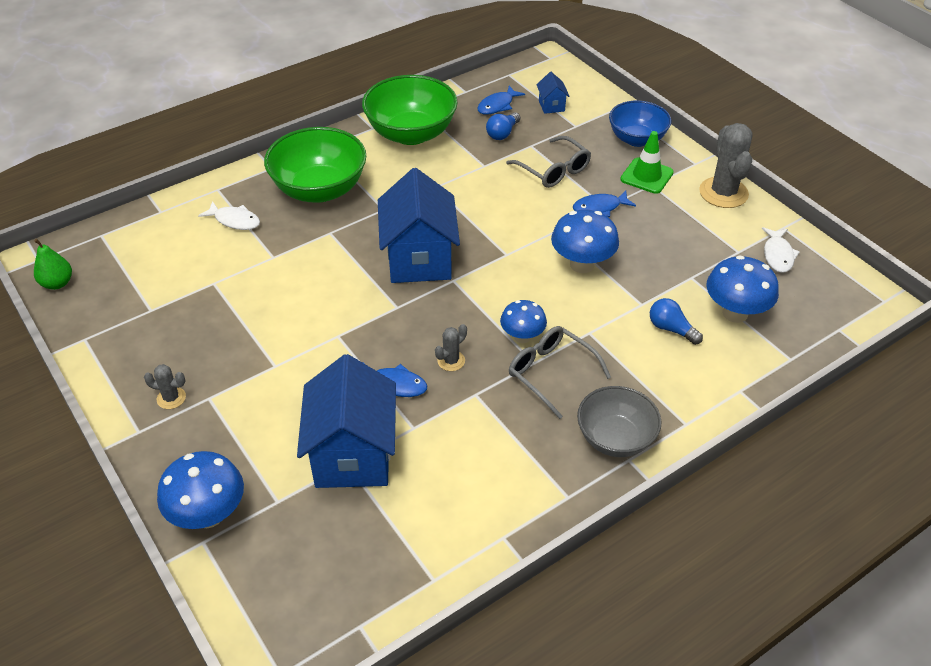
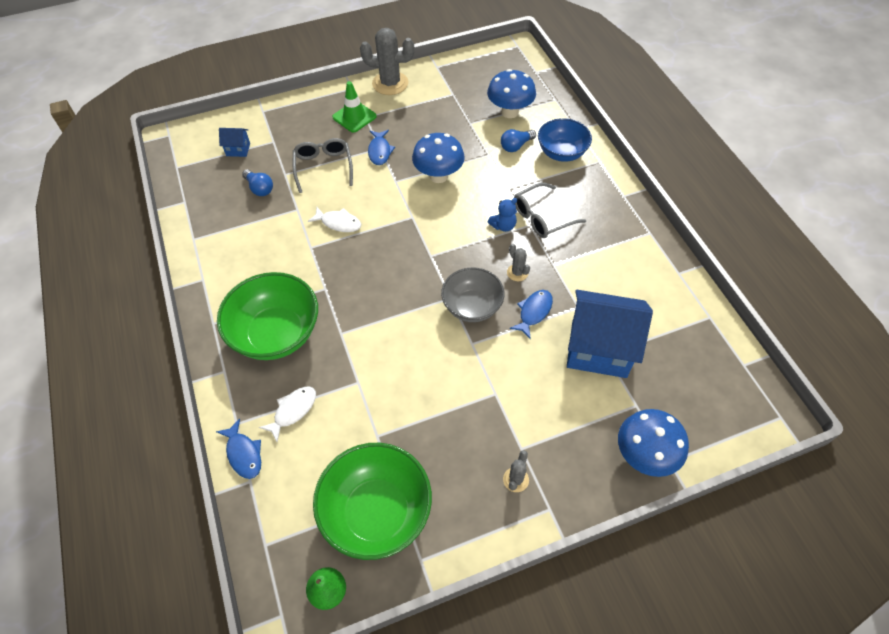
camera: 75 degrees left, 10 degrees up
(411, 133) = (227, 251): green bowl -> green bowl (377, 512)
(419, 259) = (399, 273): blue house -> none
(497, 105) = (218, 184): blue fish -> blue fish (244, 454)
(522, 337) = (503, 226): blue mushroom -> blue teddy bear
(553, 170) = (323, 167): grey glasses -> grey glasses turned 75 degrees counterclockwise
(615, 438) = (606, 198): grey bowl -> grey bowl (472, 307)
(636, 139) = (308, 111): blue bowl -> blue bowl (561, 153)
(778, 255) = (462, 77): white fish -> white fish (339, 223)

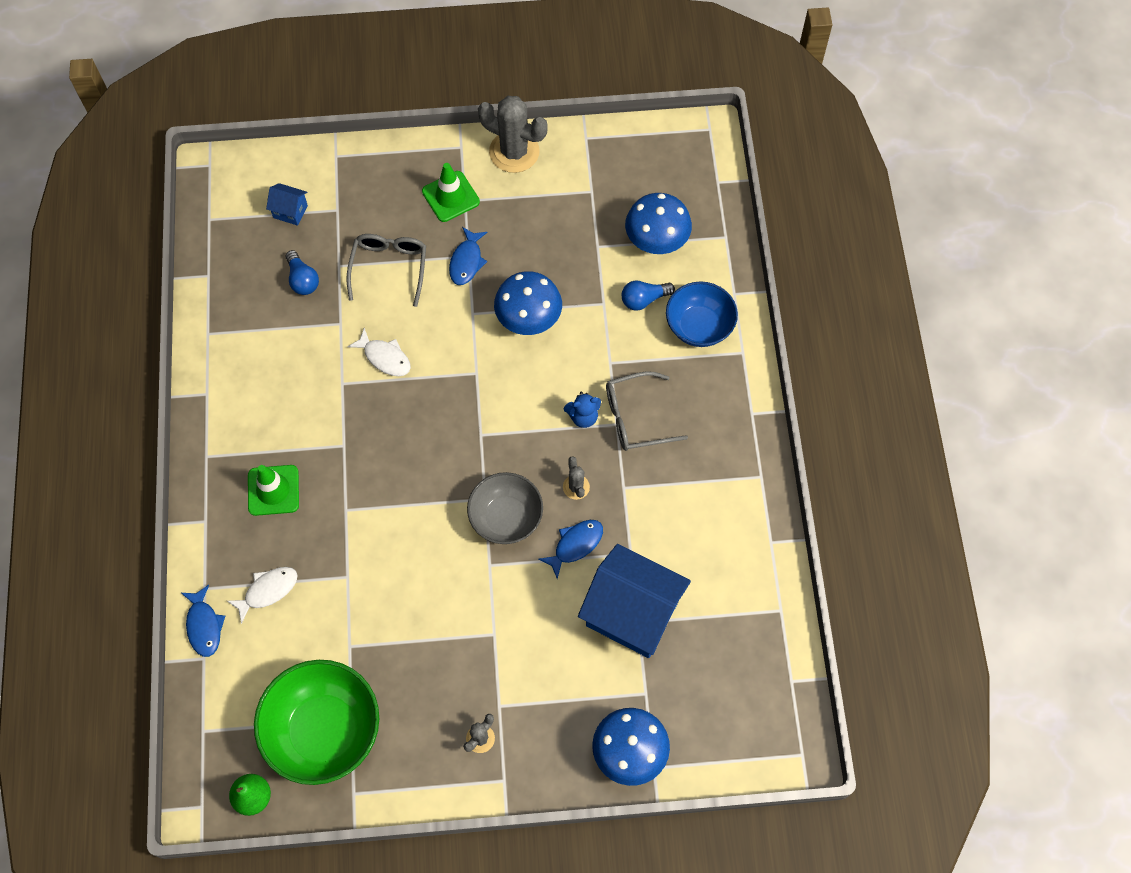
camera: 15 degrees right, 10 degrees up
(276, 334) = (273, 490): green bowl -> green traffic cone

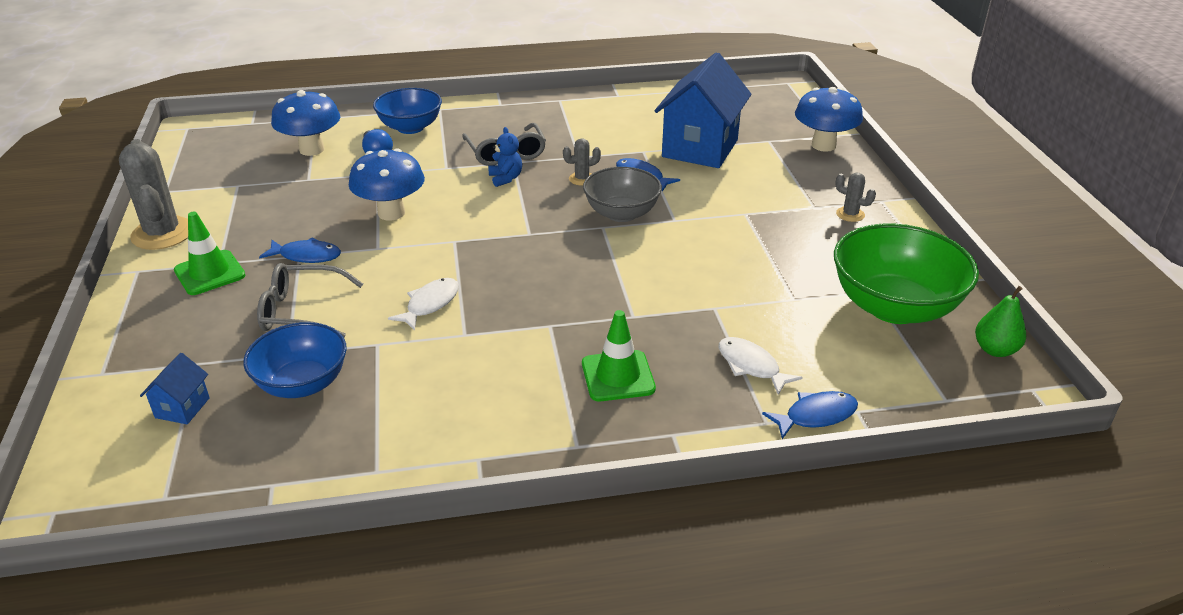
camera: 95 degrees left, 30 degrees down
(302, 280) = (302, 384): blue light bulb -> blue bowl
(514, 152) = (163, 233): grey cactus -> grey cactus turned 45 degrees counterclockwise

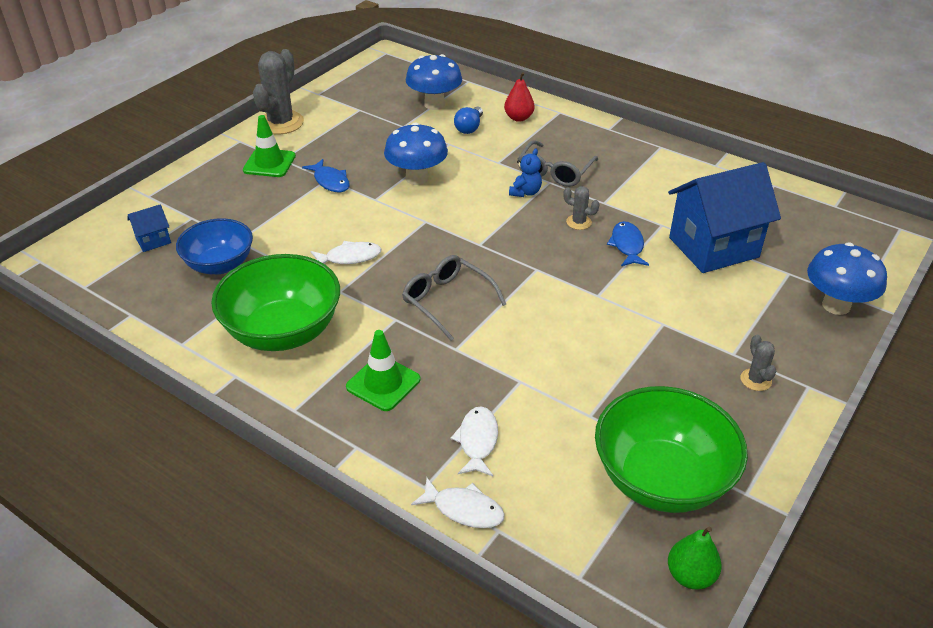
camera: 45 degrees right, 5 degrees up
(301, 311) = (279, 217): grey glasses -> grey glasses (447, 301)
(410, 127) = (518, 118): blue bowl -> red pear
(464, 396) = (283, 331): none -> green bowl
(621, 213) = (566, 267): grey bowl -> none
(816, 415) = (464, 509): blue fish -> white fish

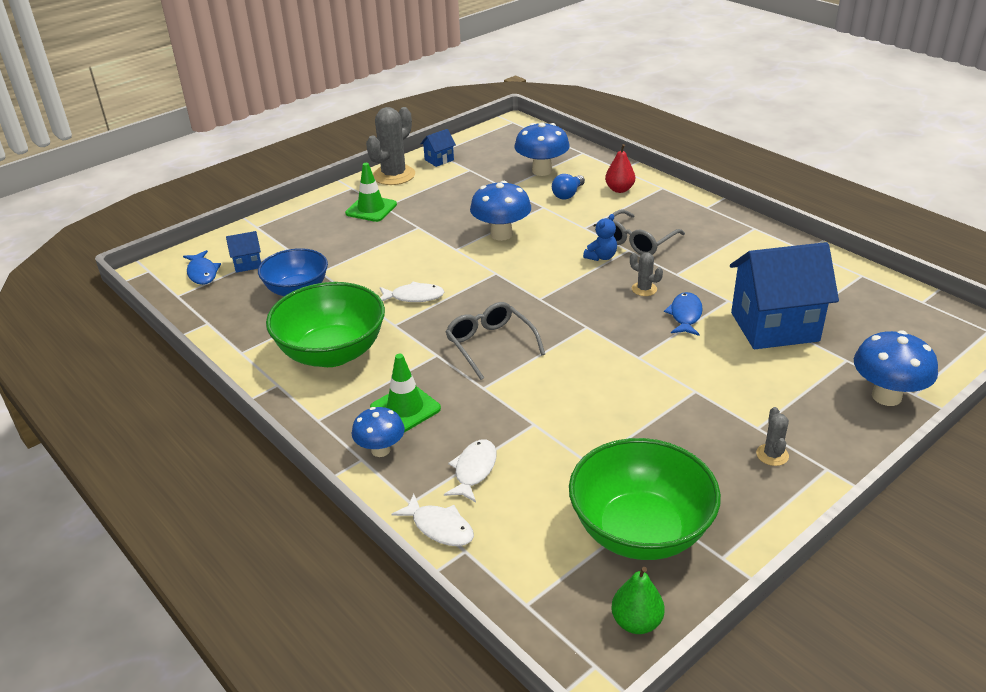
camera: 15 degrees right, 5 degrees down
(323, 101) = (439, 160): none -> blue house
(330, 181) = (420, 229): blue fish -> blue fish (202, 273)
(373, 434) = (380, 450): none -> blue mushroom

